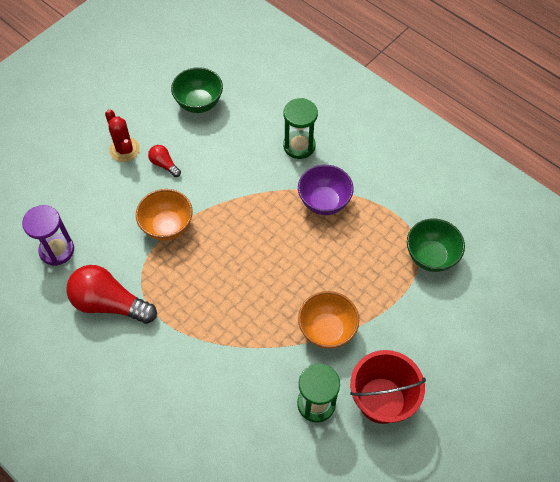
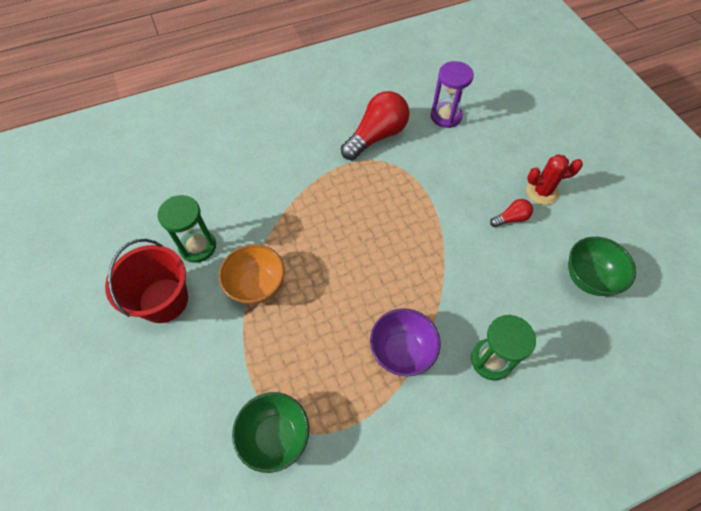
camera: 115 degrees right, 0 degrees up
(167, 226) = (435, 198): orange bowl -> none

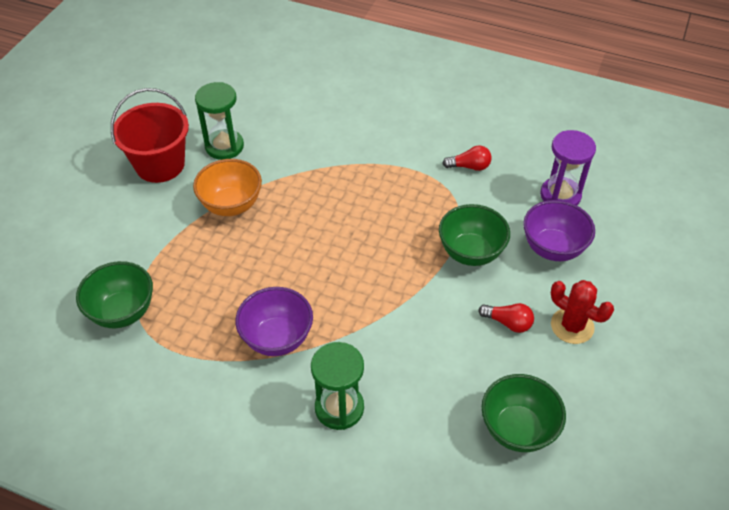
camera: 45 degrees right, 10 degrees down
(376, 136) = (469, 166): red light bulb -> red light bulb, size x0.48
(442, 192) = (471, 252): none -> green bowl
(480, 152) = (553, 248): none -> purple bowl

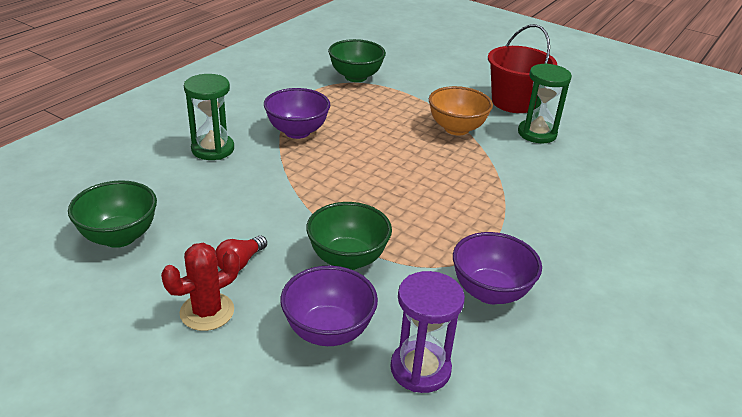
camera: 100 degrees right, 15 degrees down
(469, 166) = (490, 292): red light bulb -> purple bowl

